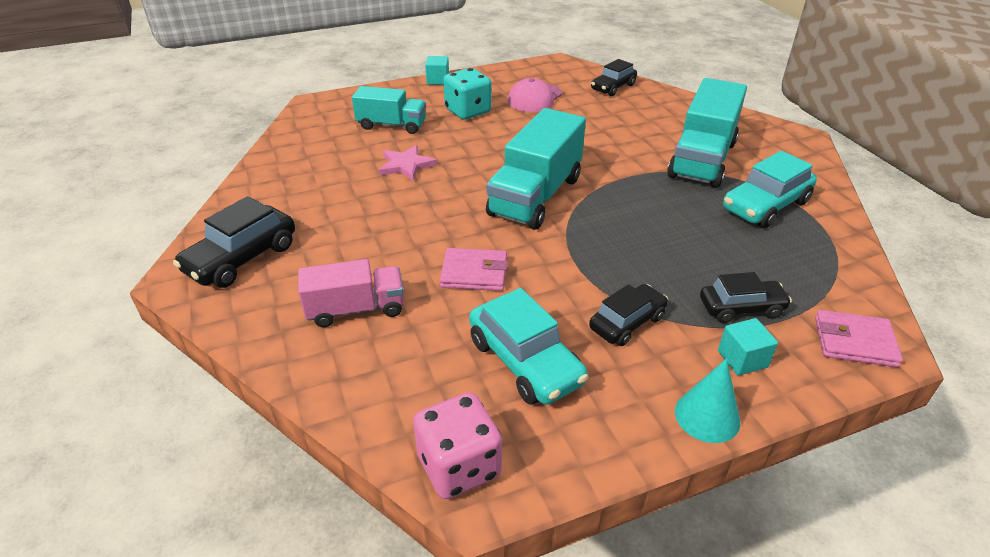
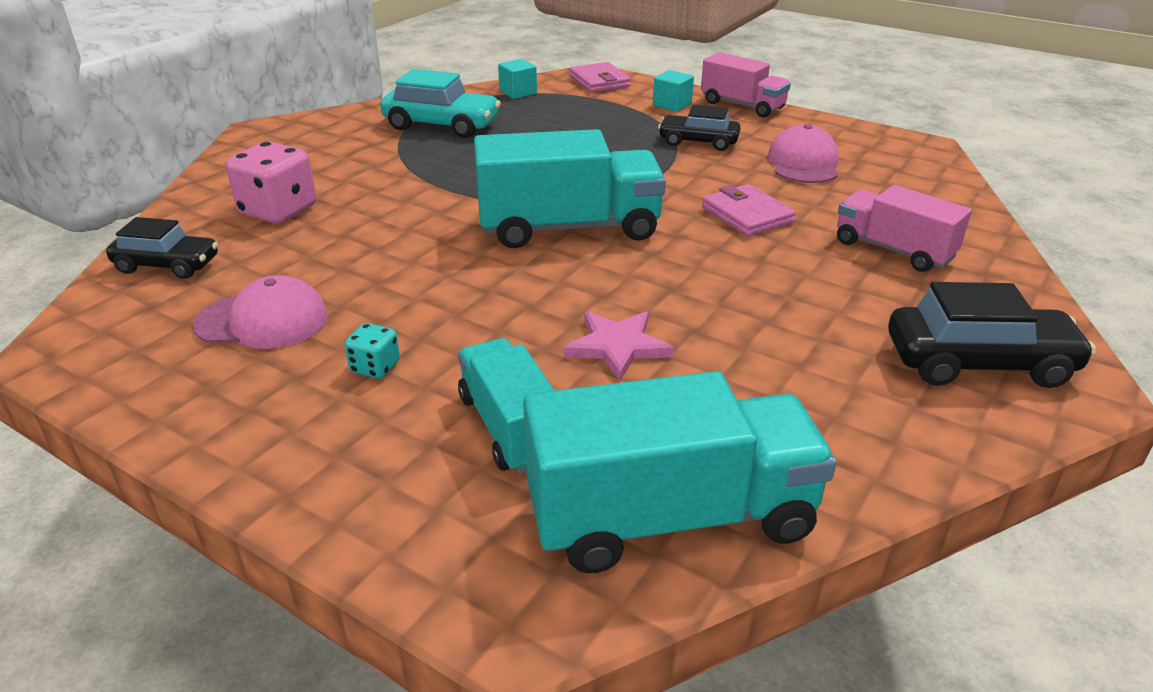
camera: 125 degrees left, 5 degrees down
(438, 80) = (244, 473): turquoise cube -> turquoise cube (518, 92)
(459, 466) = (920, 156): pink dice -> pink dice (278, 211)
(468, 111) = (375, 367): turquoise dice -> turquoise dice, size x0.50
(525, 361) = (803, 163): turquoise car -> pink cap
(702, 159) = (370, 164): turquoise truck -> turquoise truck (670, 517)
(707, 416) = (742, 105): turquoise cone -> pink truck
(741, 308) = (615, 112): black car -> none

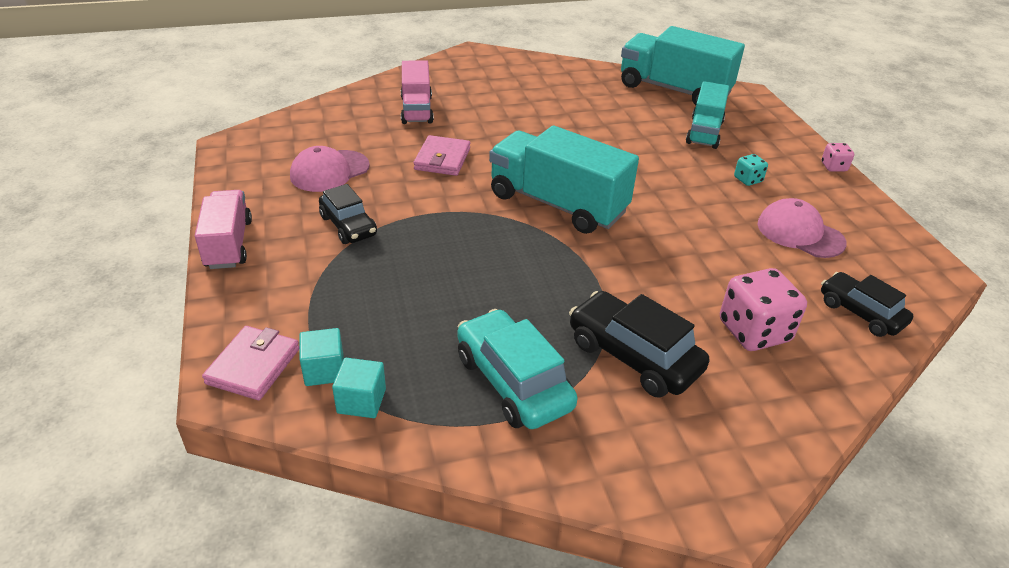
camera: 140 degrees left, 5 degrees up
(236, 473) = (833, 167): none -> pink dice
(617, 346) = (622, 137): pink star -> none
(672, 105) = (273, 280): turquoise cube -> turquoise cube (324, 370)
(978, 363) = (489, 70): black car -> black car (633, 356)

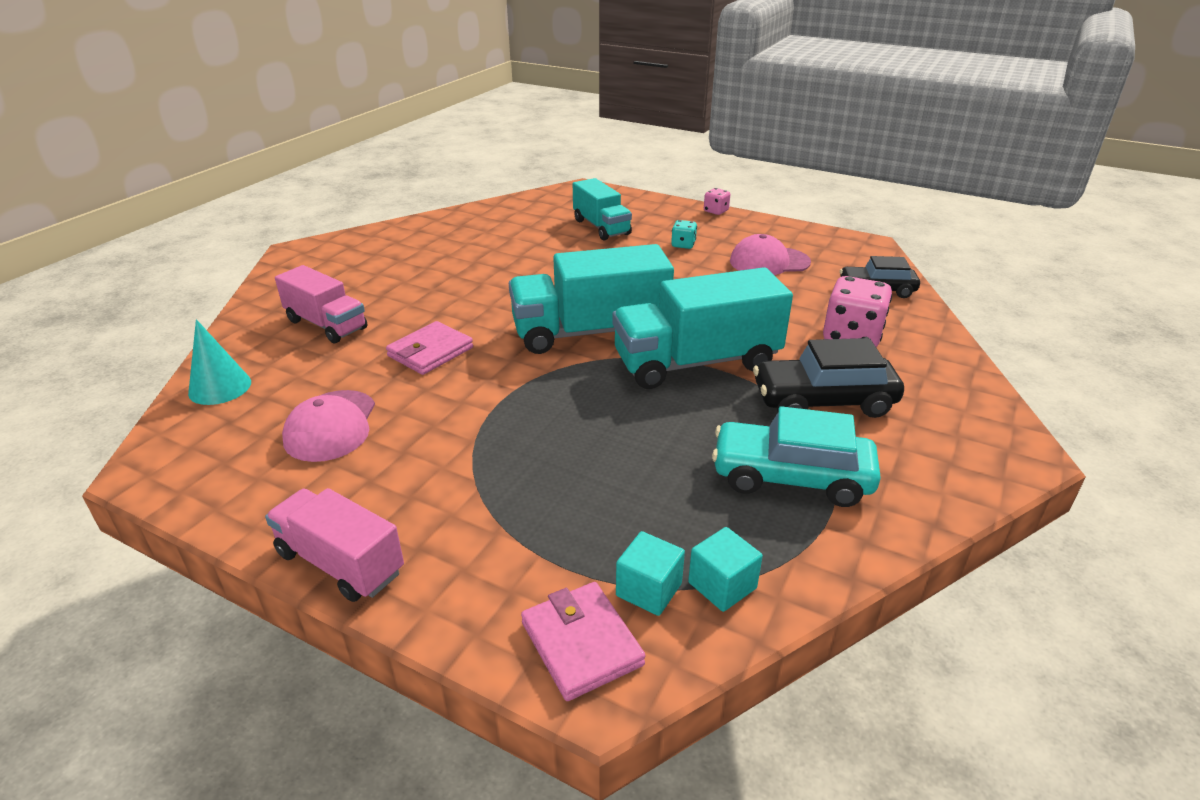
camera: 45 degrees left, 5 degrees down
(316, 118) = (220, 387): none -> turquoise cone
(348, 226) = (443, 459): black car -> none
(442, 159) = (430, 352): pink wallet -> pink wallet turned 75 degrees clockwise
(674, 90) = (528, 207): turquoise truck -> turquoise truck (696, 362)

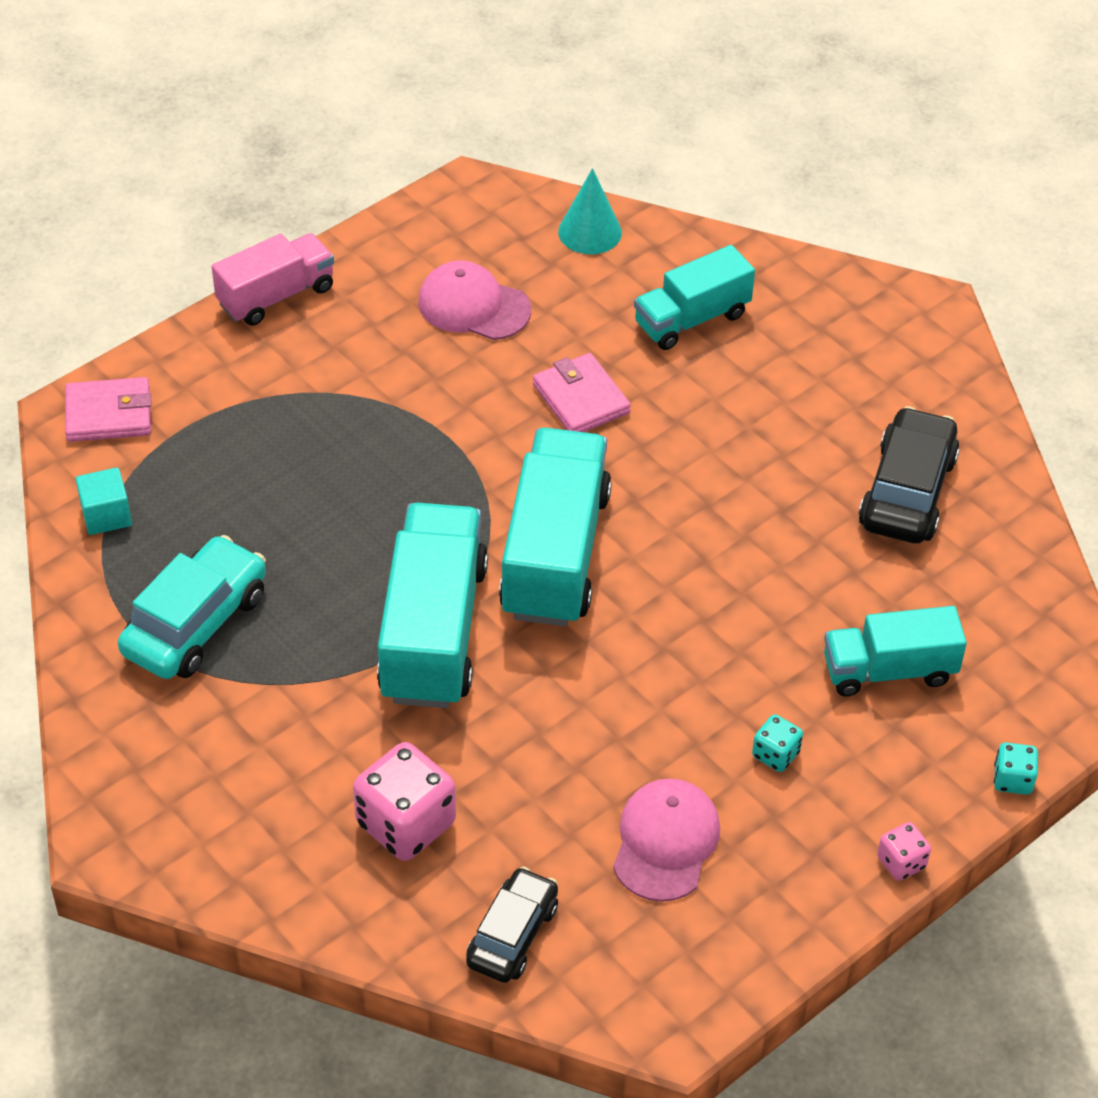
camera: 110 degrees right, 15 degrees up
(326, 324) = (691, 319): pink truck -> turquoise truck
(643, 196) = (1012, 779): none -> turquoise dice
(649, 589) = (132, 468): turquoise cube -> none
(823, 401) = (293, 716): black car -> black car (907, 492)

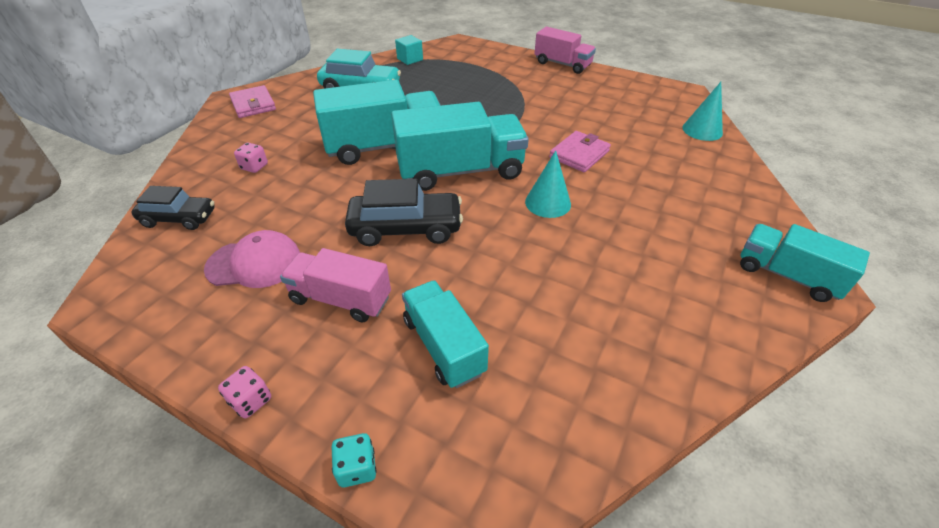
camera: 70 degrees right, 5 degrees down
(109, 414) = (464, 48): pink wallet -> pink wallet (253, 105)
(405, 824) = (254, 167): pink dice -> pink dice, size x0.50
(473, 306) = (610, 110): pink cap -> none
(679, 481) = (548, 203): none -> turquoise cone
(691, 319) = (680, 178): turquoise truck -> turquoise truck (787, 275)
(775, 754) = (340, 299): turquoise dice -> pink truck
(907, 492) = (626, 315): black car -> black car (406, 228)

